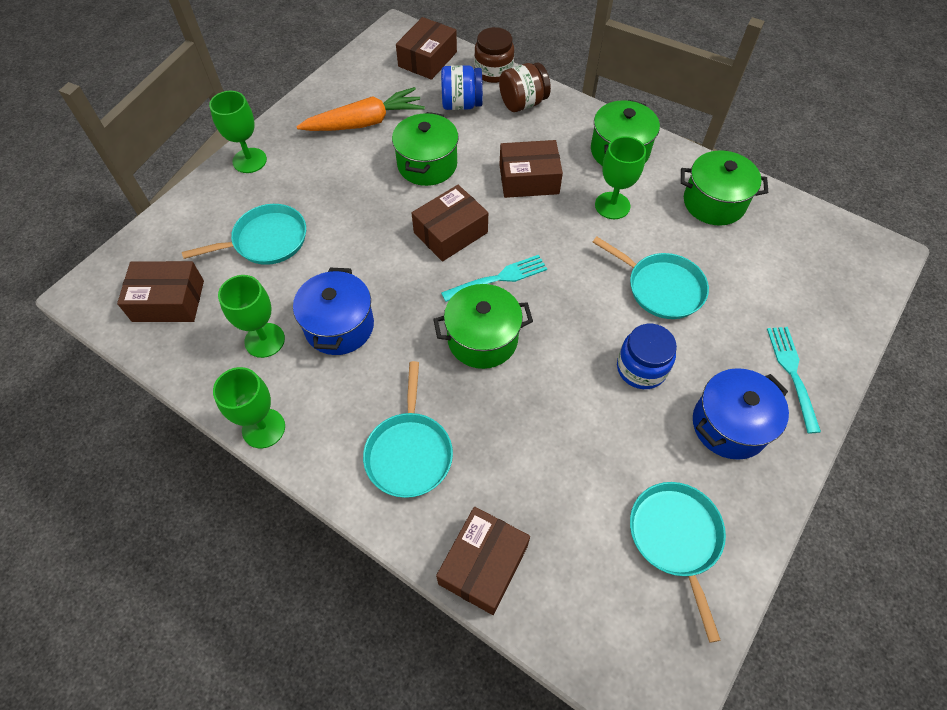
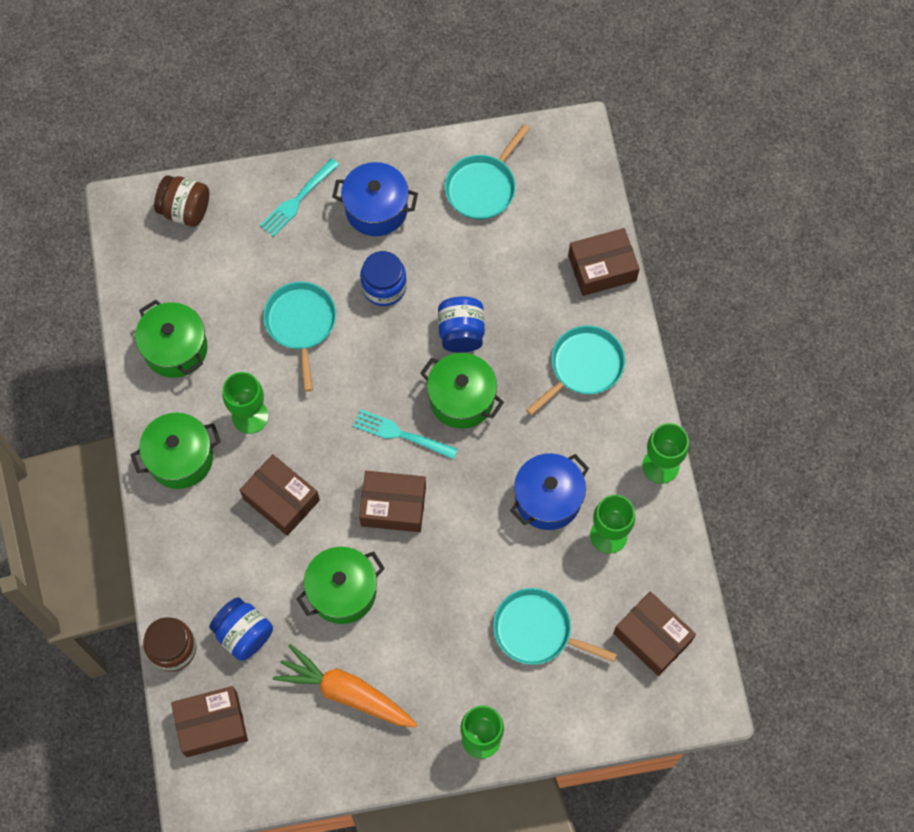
camera: 135 degrees left, 10 degrees up
(523, 103) = (193, 584): brown jar -> brown jar (185, 210)
(540, 388) = (461, 333): none -> blue jar

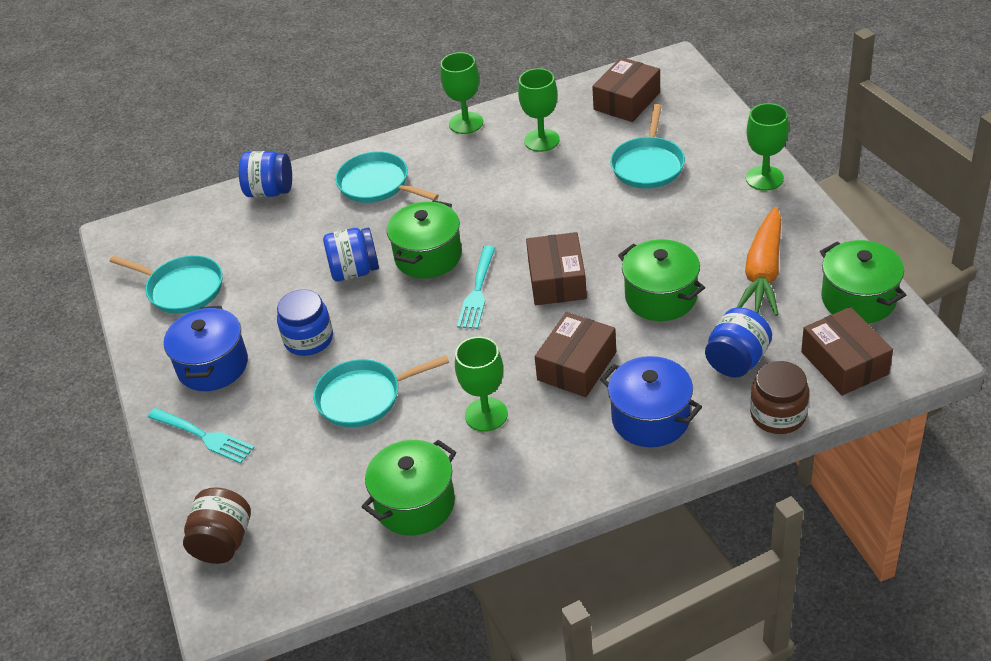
camera: 95 degrees left, 25 degrees down
(180, 458) = (554, 464): green pot -> green pot (858, 299)
(548, 499) = (518, 182): blue pot -> blue pot (650, 418)
(602, 268) = (270, 191): brown box -> blue jar

